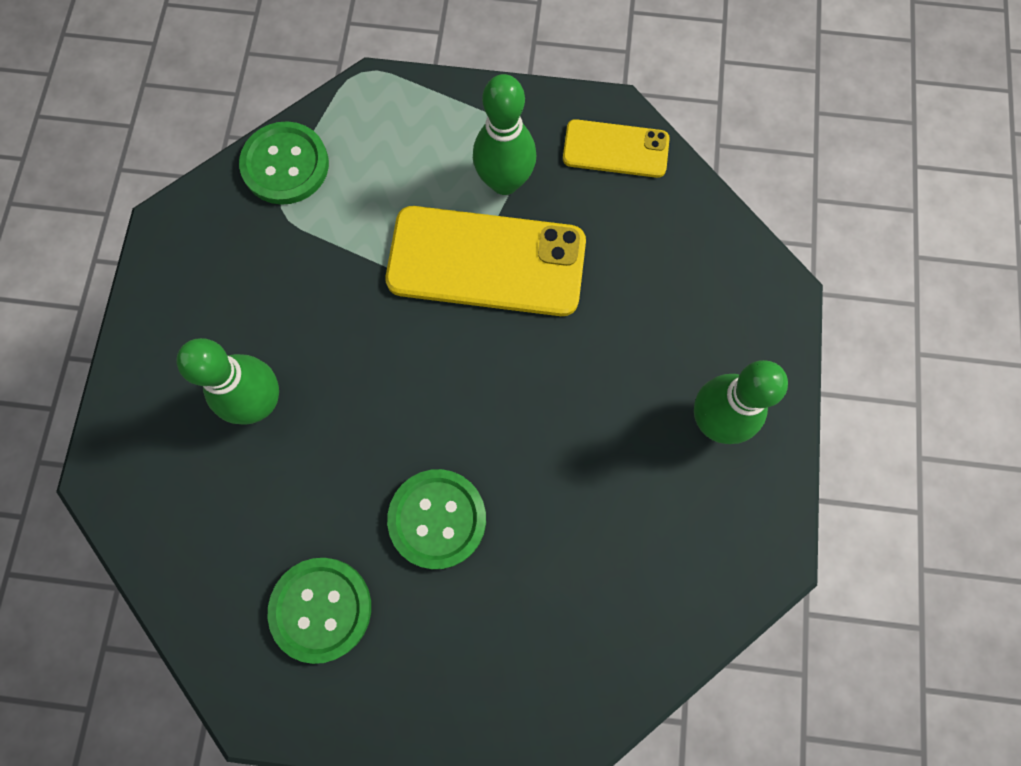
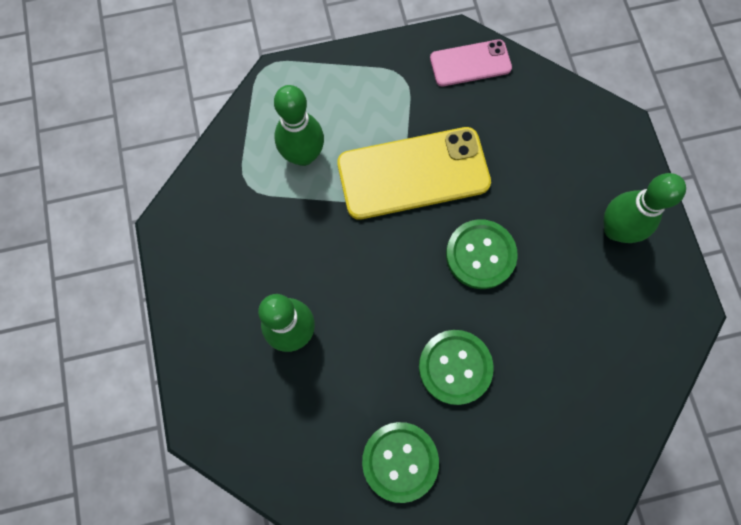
camera: 20 degrees left, 0 degrees up
(285, 165) = (238, 153): green button -> green button (480, 255)
(504, 182) = (402, 112): green bowling pin -> green bowling pin (303, 155)
(615, 149) = (470, 63): yellow phone -> pink phone

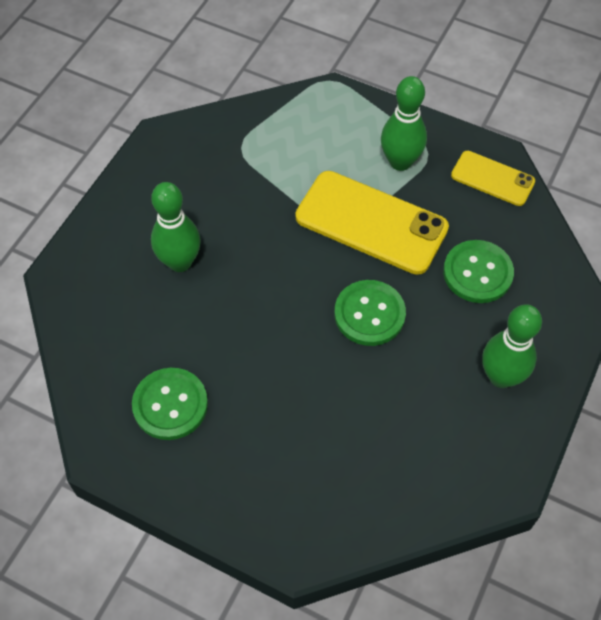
camera: 40 degrees right, 15 degrees down
(303, 155) = (300, 155): green bowling pin -> green bowling pin (400, 162)
(455, 367) = (273, 375): green button -> green button (477, 273)
(470, 63) = (492, 179): pink phone -> yellow phone

